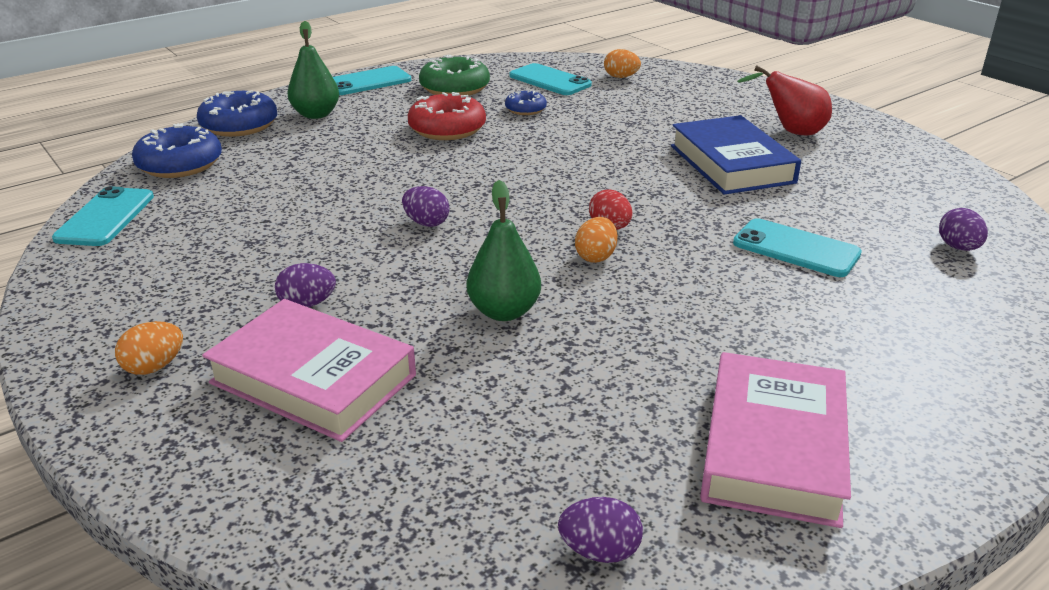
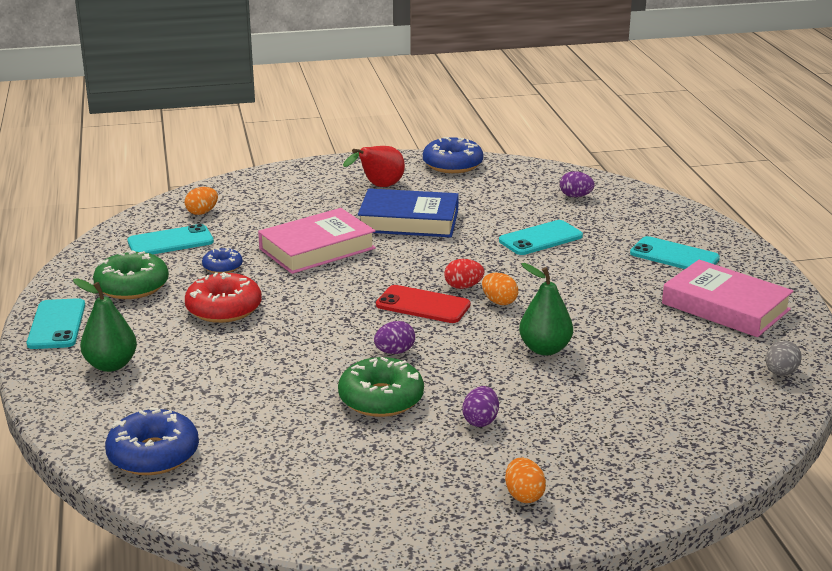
camera: 65 degrees left, 5 degrees down
(105, 217) = (238, 506): turquoise phone -> turquoise phone (674, 256)
(239, 125) = (88, 410): blue donut -> blue donut (452, 164)
(313, 379) = (580, 432): pink book -> pink book (317, 248)
(324, 238) = (381, 399): none -> green donut
(542, 215) = (423, 305): none -> red phone
(599, 551) = (780, 373): purple egg -> grey egg

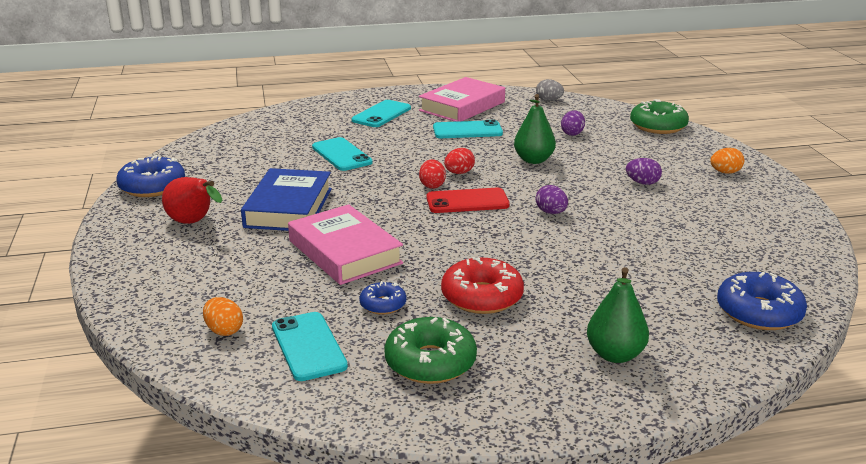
camera: 90 degrees left, 0 degrees up
(57, 324) = (533, 407): turquoise phone -> turquoise phone (467, 130)
(381, 399) = (626, 217): green donut -> green donut (658, 126)
(423, 305) = (467, 201): red phone -> red phone turned 60 degrees clockwise
(499, 302) = (459, 173): orange egg -> red egg
(575, 196) = (257, 139): purple egg -> purple egg (572, 133)

